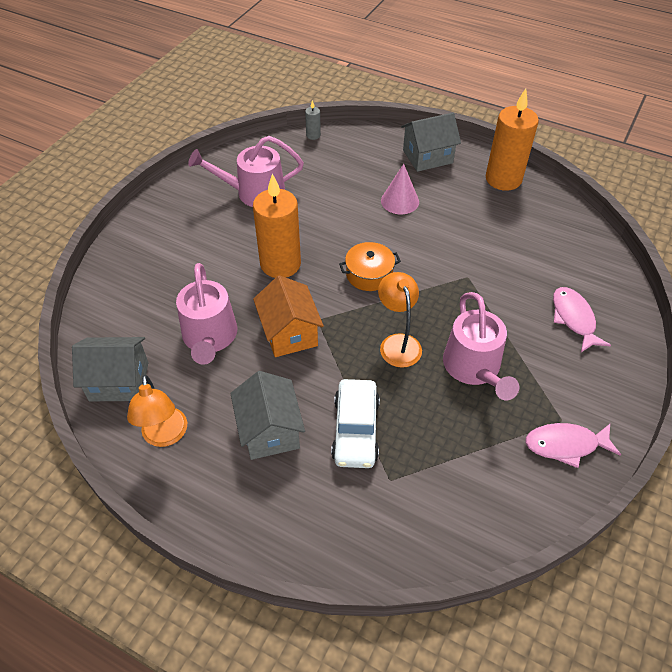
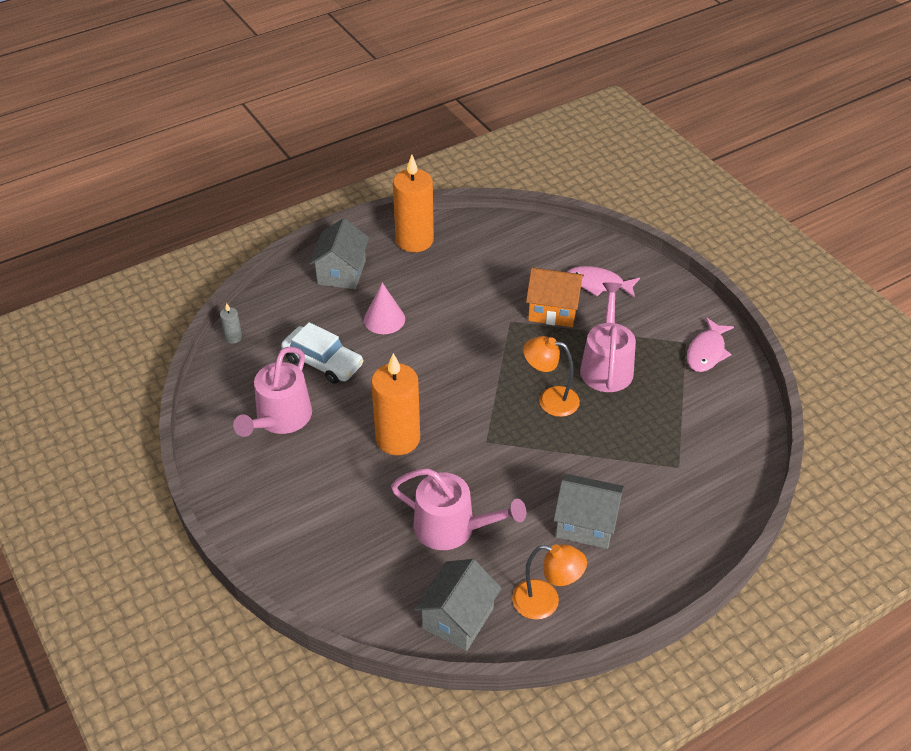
camera: 60 degrees left, 5 degrees down
(289, 333) = (488, 467): orange house -> orange house (553, 310)
(355, 429) = (619, 467): white car -> white car (323, 362)
(369, 274) = (459, 382): orange pot -> none
(474, 368) = (606, 366): pink watering can -> pink watering can turned 105 degrees counterclockwise

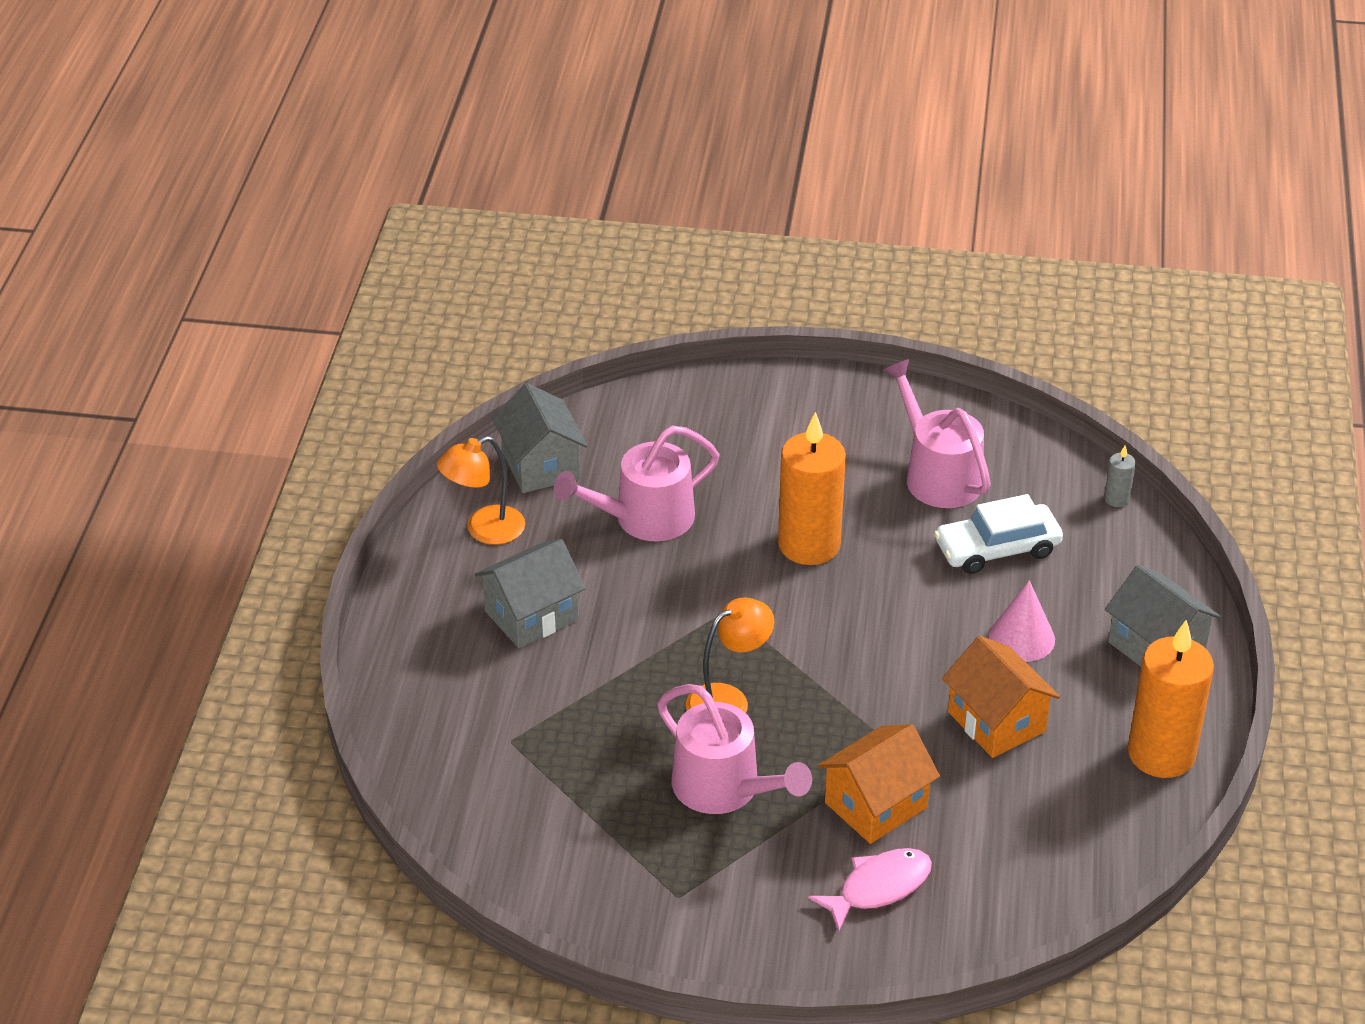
camera: 130 degrees right, 5 degrees down
(453, 299) = (996, 722): none -> orange house
(707, 352) = (638, 905): pink fish -> none

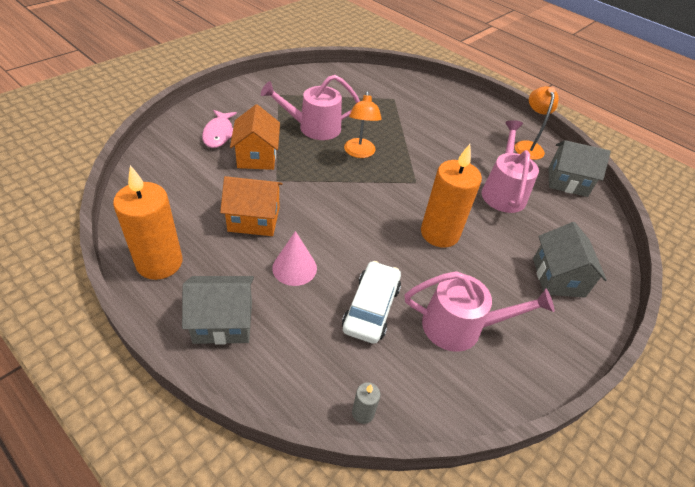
camera: 120 degrees right, 5 degrees up
(531, 615) = (460, 133): grey house -> grey house (558, 277)

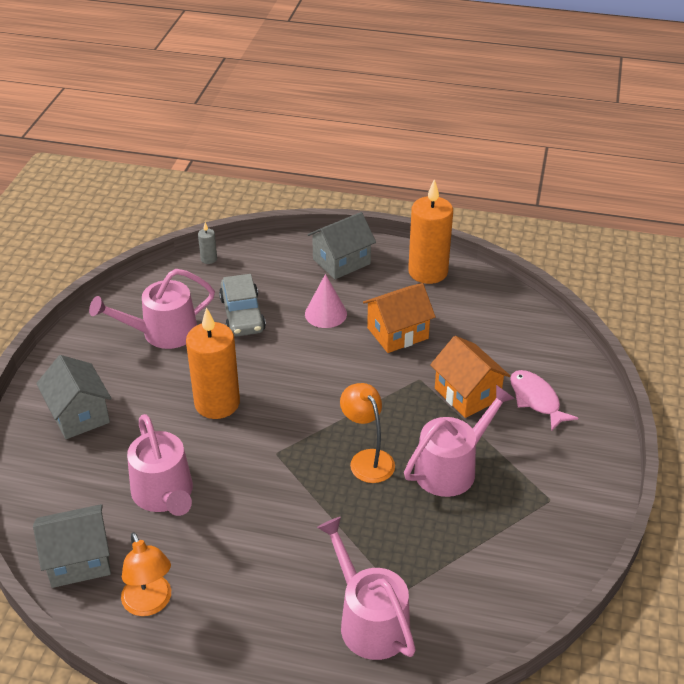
camera: 155 degrees right, 5 degrees down
(371, 308) = (242, 314): white car -> grey car
(416, 97) = (369, 620): none -> pink watering can

